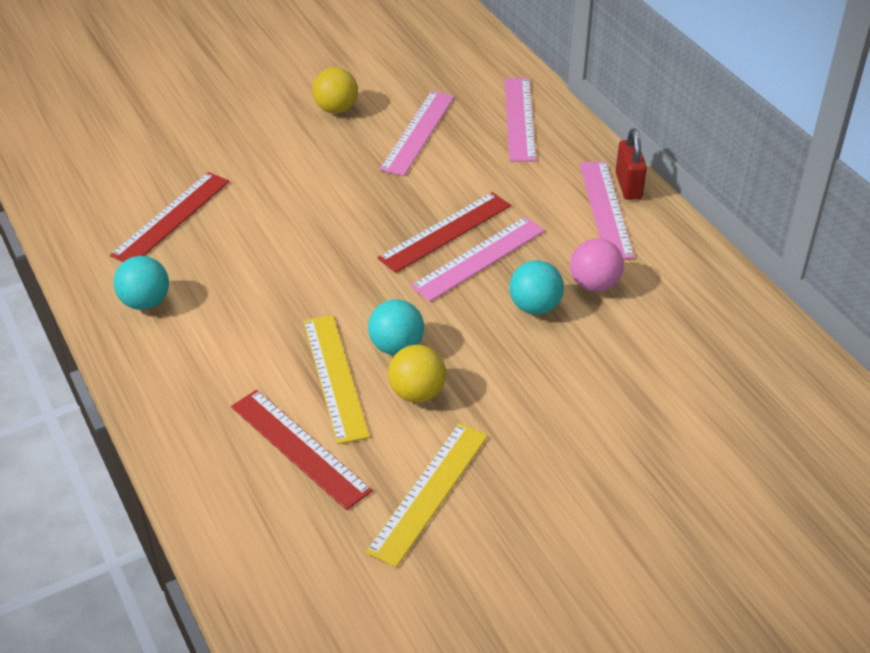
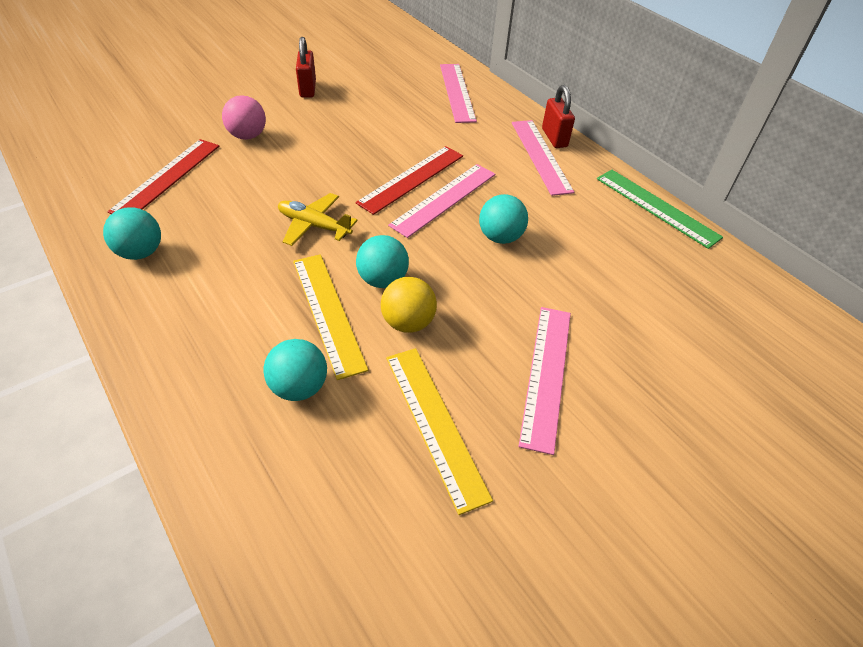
camera: 10 degrees left, 5 degrees up
(300, 448) = (299, 387): red ruler -> turquoise ball
(329, 282) = (314, 226): none -> yellow plane
(336, 109) = (308, 89): yellow ball -> red padlock
(417, 132) = (377, 104): pink ruler -> pink ruler (546, 374)
(428, 492) = (434, 424): yellow ruler -> yellow ruler turned 45 degrees counterclockwise
(594, 284) = (546, 216): pink ball -> pink ball (248, 136)
(729, 281) = (656, 207): none -> green ruler

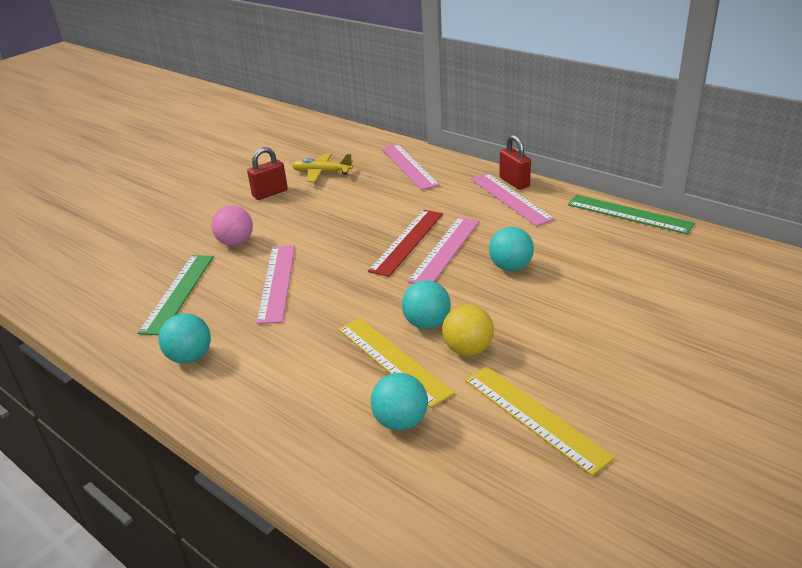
camera: 10 degrees left, 15 degrees down
(167, 177) = (178, 293): red ruler -> green ruler
(308, 89) = (270, 193): red padlock -> red padlock turned 75 degrees clockwise
(314, 226) = (340, 298): yellow plane -> yellow plane (322, 173)
(546, 374) = (606, 357): pink ruler -> pink ruler (276, 282)

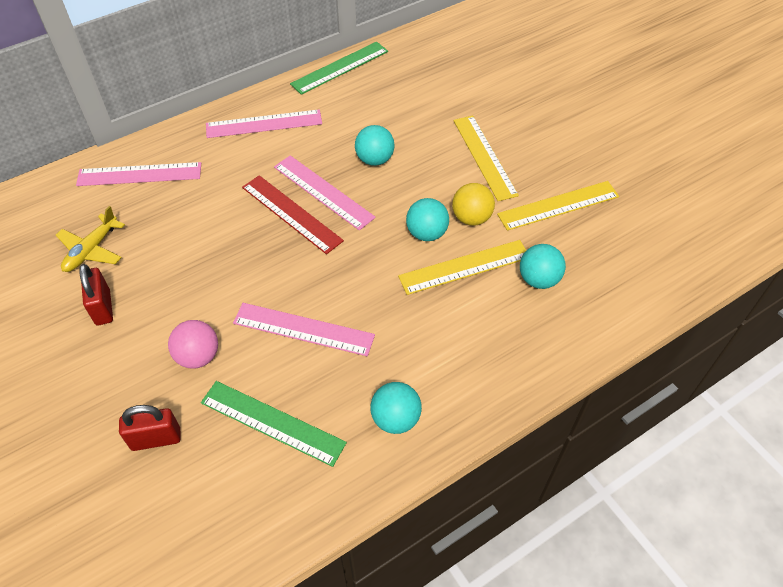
camera: 75 degrees left, 20 degrees up
(514, 182) = (236, 112): red padlock -> red padlock (156, 439)
(574, 339) = (484, 157): none -> yellow ruler

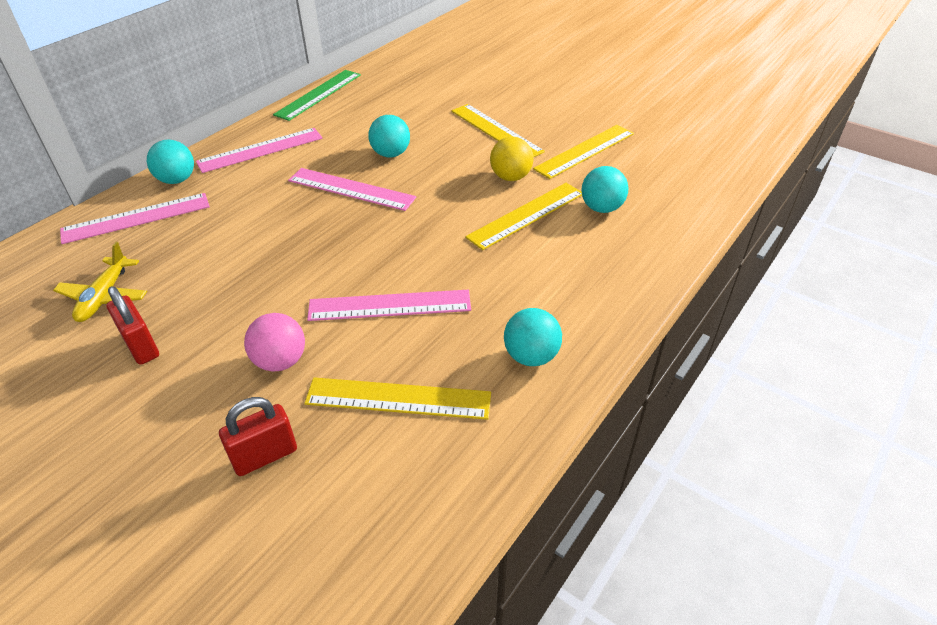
camera: 20 degrees left, 10 degrees down
(272, 423) = (398, 399): green ruler -> yellow ruler
(291, 214) = (326, 213): red ruler -> none
(426, 233) = (474, 198): turquoise ball -> turquoise ball (177, 180)

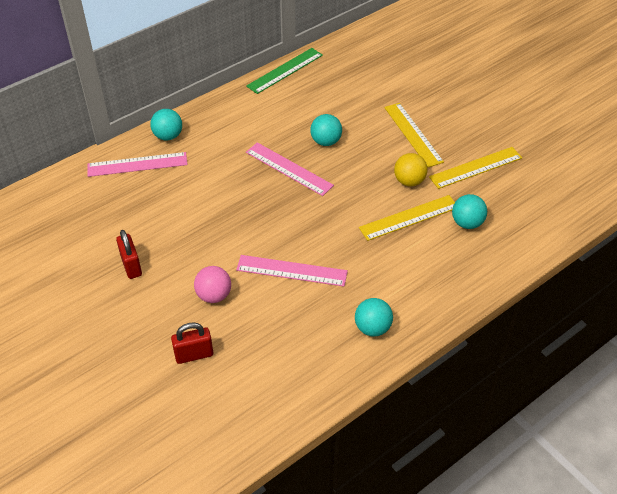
camera: 15 degrees right, 5 degrees up
(105, 297) = (112, 224): yellow plane -> none
(260, 150) = (231, 119): pink ruler -> none
(398, 399) = (280, 337): yellow ruler -> none

